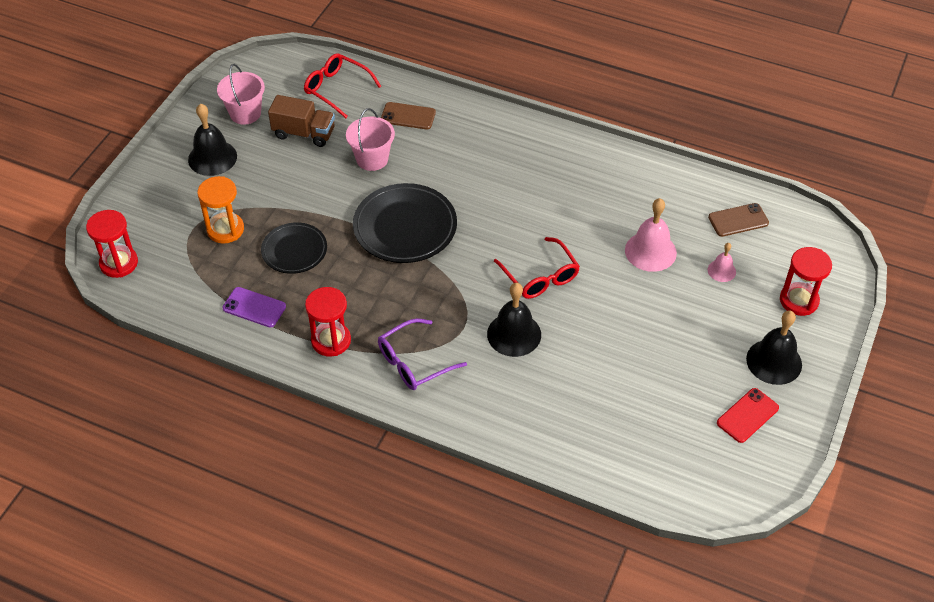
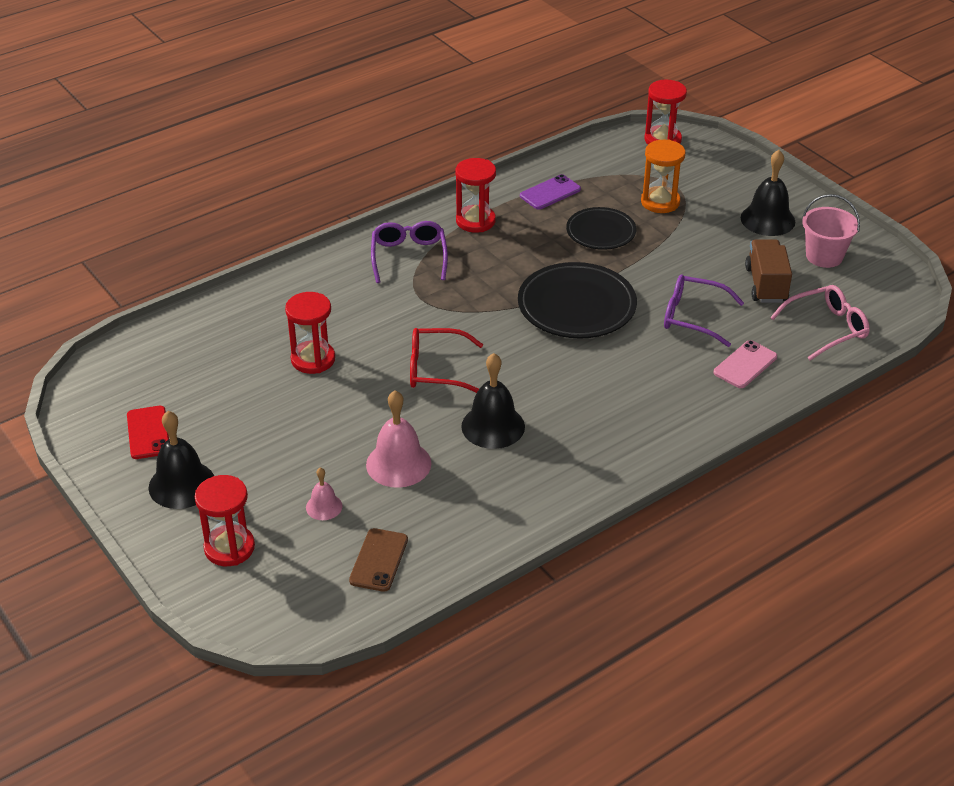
camera: 120 degrees right, 10 degrees down
(304, 133) = (766, 285): brown truck -> brown truck turned 135 degrees clockwise
(337, 89) = (826, 328): red glasses -> pink glasses
(372, 159) = (693, 317): pink bucket -> purple glasses
(408, 116) = (745, 365): brown phone -> pink phone
(514, 334) = (383, 325): black bell -> black bell (493, 426)
(588, 358) = (313, 359): none -> red hourglass

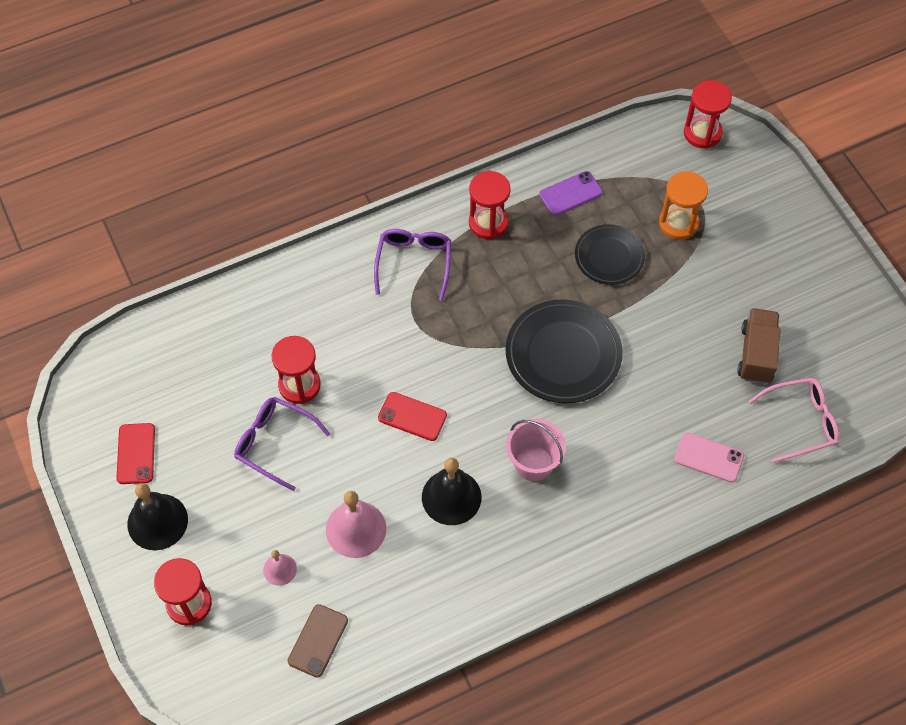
camera: 10 degrees right, 20 degrees up
(436, 369) = (412, 416): red glasses -> red phone
(693, 317) = (673, 386): purple glasses -> purple glasses (274, 443)
(745, 365) = (708, 457): pink phone -> pink phone turned 60 degrees clockwise
(767, 219) = (781, 264): black bell -> none
(824, 256) = (825, 324): pink bucket -> pink bucket (533, 463)

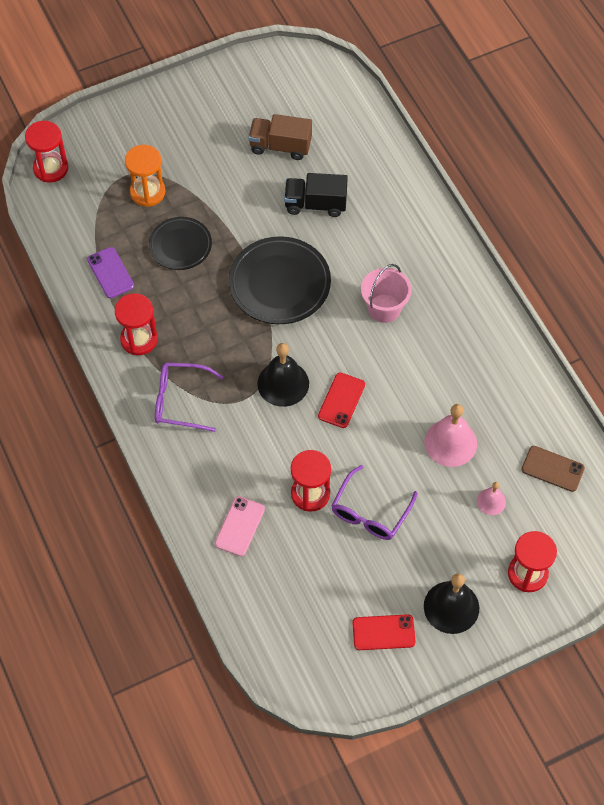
camera: 90 degrees left, 0 degrees up
(451, 497) = (417, 370): black bell -> black bell (283, 383)
(675, 391) = (315, 204): none -> black truck
(708, 457) = (376, 185): pink phone -> pink phone (240, 526)
(801, 422) = (343, 122): pink glasses -> none

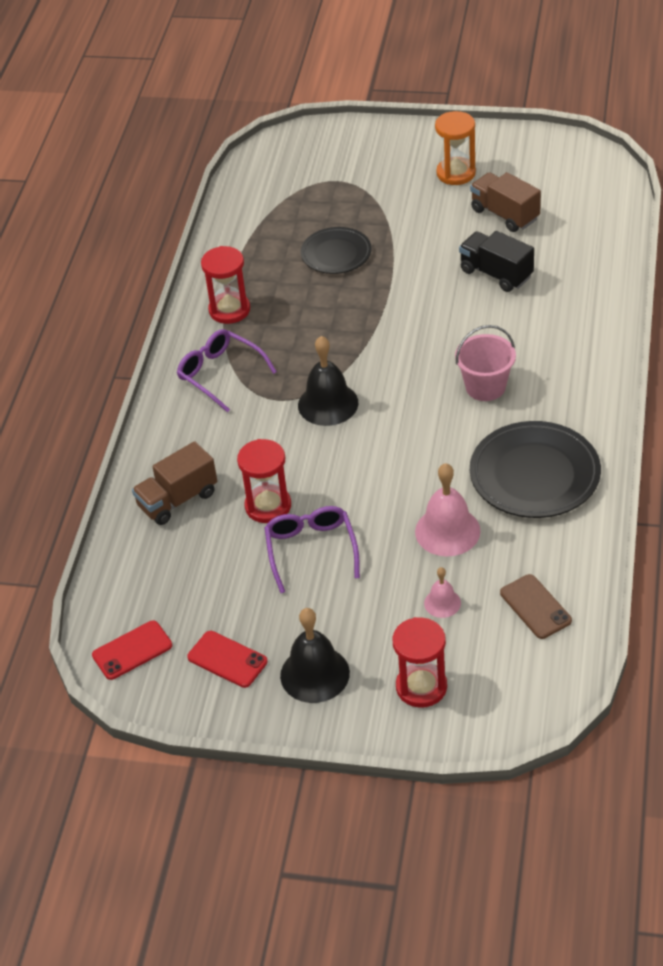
camera: 40 degrees right, 15 degrees down
(51, 168) = (277, 150): red hourglass -> none
(110, 273) = (253, 248): purple phone -> none
(147, 192) = (345, 201): orange hourglass -> orange hourglass (456, 173)
(240, 526) = (177, 500): pink phone -> brown truck
(279, 284) = (400, 322): black plate -> black plate (534, 475)
(341, 400) = (371, 443): red phone -> red phone (132, 650)
(370, 512) = (311, 550): purple glasses -> purple glasses turned 105 degrees clockwise

